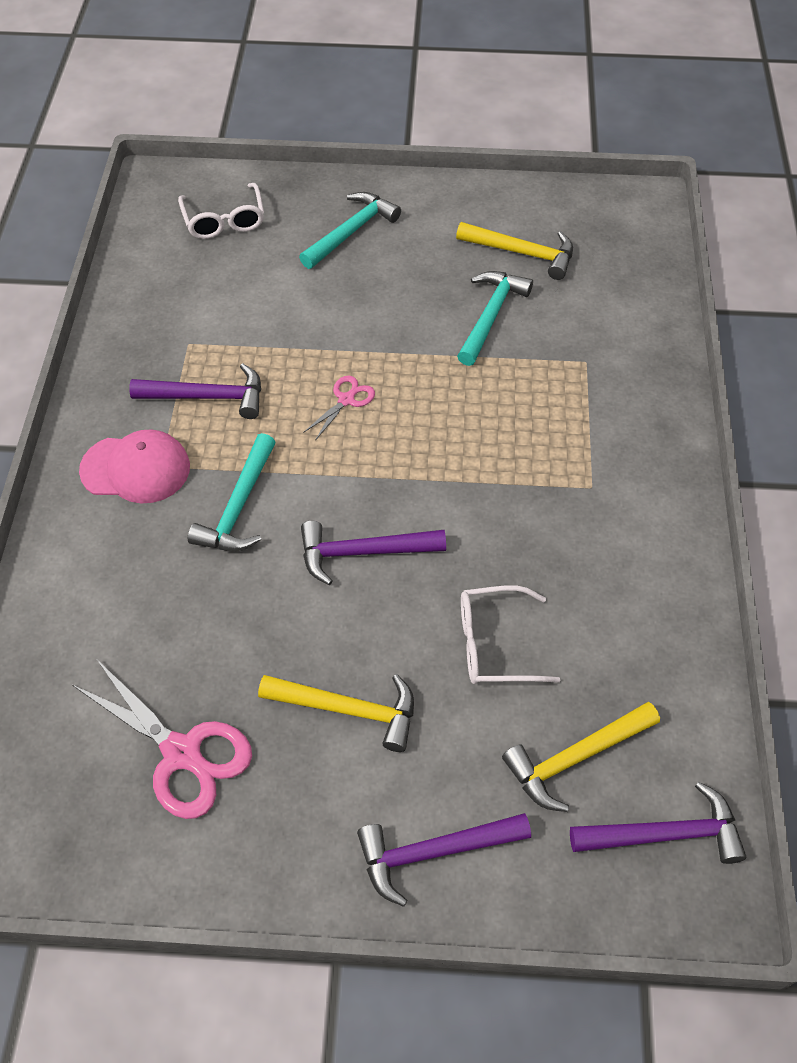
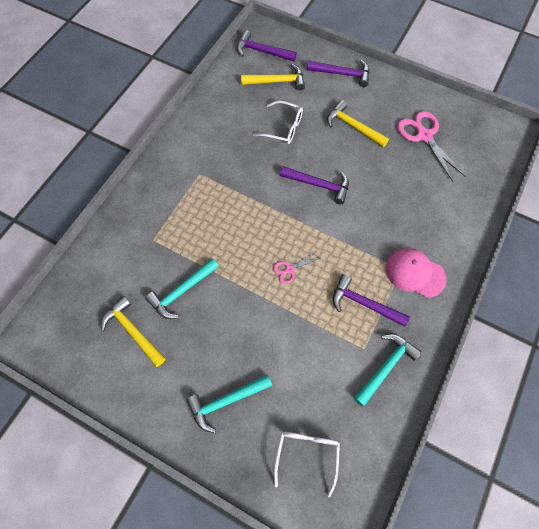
camera: 155 degrees left, 10 degrees up
(239, 506) = (368, 230): turquoise hammer -> turquoise hammer (385, 367)

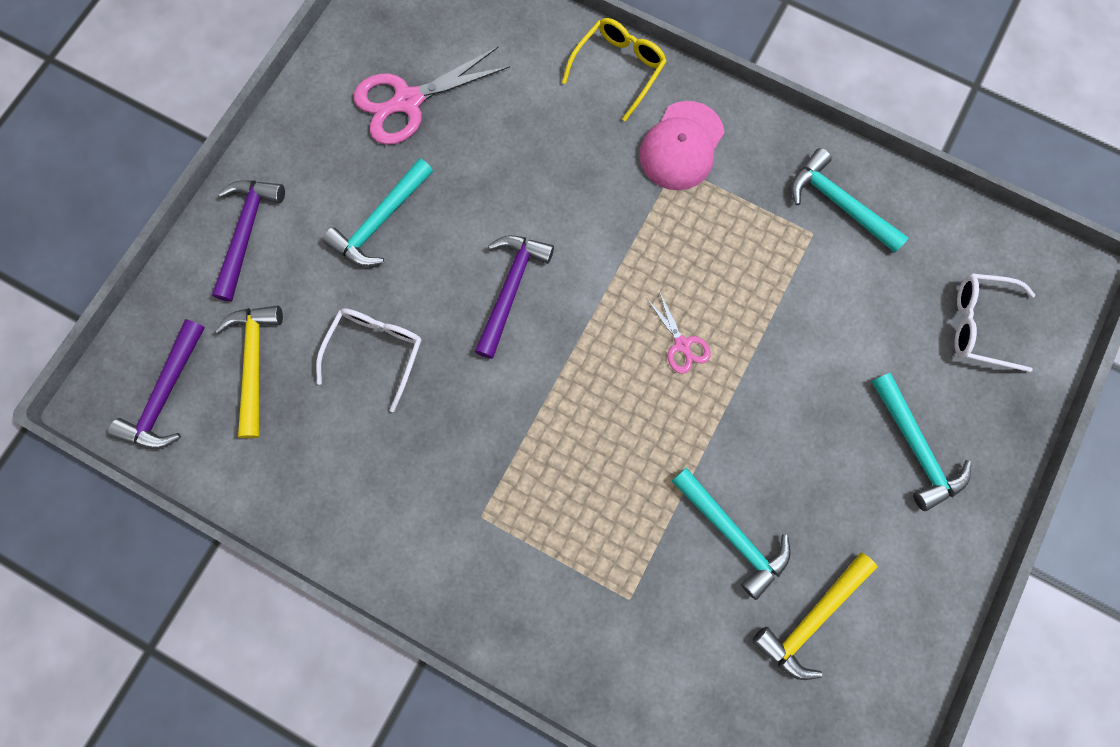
camera: 90 degrees left, 10 degrees up
(353, 127) = (380, 221): yellow hammer -> turquoise hammer
(364, 304) = (738, 227): purple hammer -> none
(462, 239) = (618, 69): none -> yellow glasses

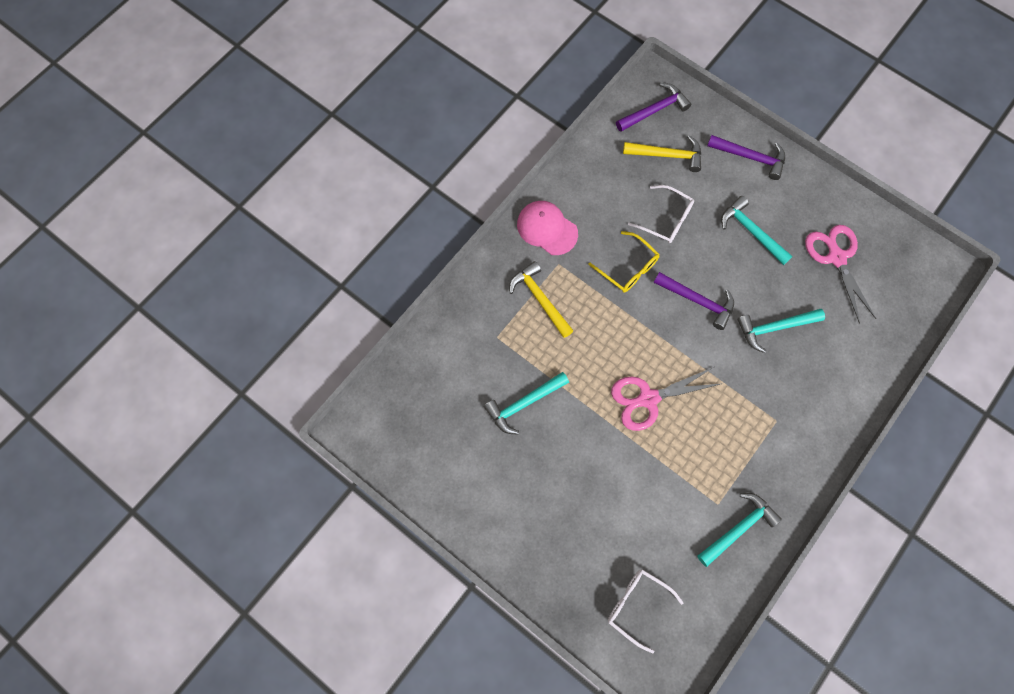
camera: 100 degrees right, 5 degrees down
(166, 394) = (654, 110): purple hammer -> purple hammer turned 120 degrees clockwise
(618, 69) = (855, 396): yellow glasses -> yellow glasses (628, 268)
(681, 146) = (791, 427): pink cap -> pink cap (547, 228)
(682, 344) = (648, 399): pink scissors -> pink scissors, size x1.94
(812, 618) = (466, 440): yellow hammer -> yellow hammer (540, 299)
(915, 447) = (559, 534): turquoise hammer -> turquoise hammer (774, 328)
(980, 325) = (637, 606): white glasses -> white glasses turned 75 degrees counterclockwise

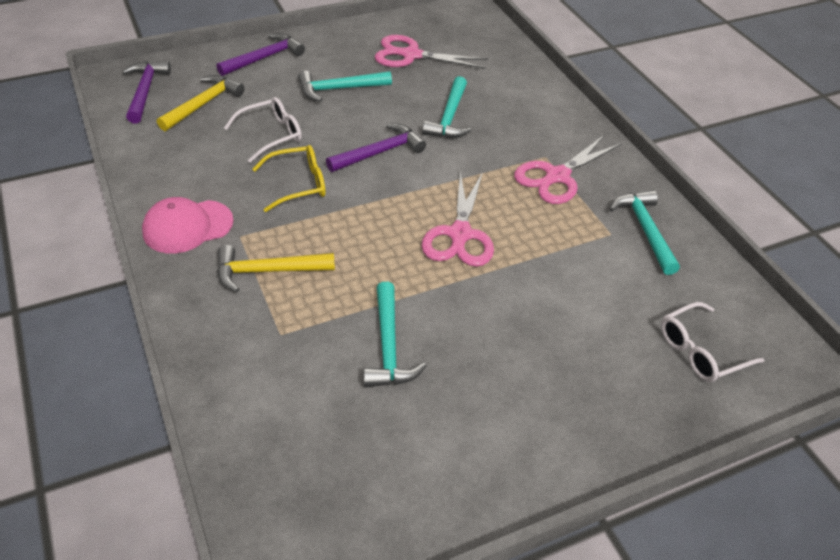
camera: 65 degrees left, 25 degrees down
(758, 439) = (557, 176): none -> pink scissors

